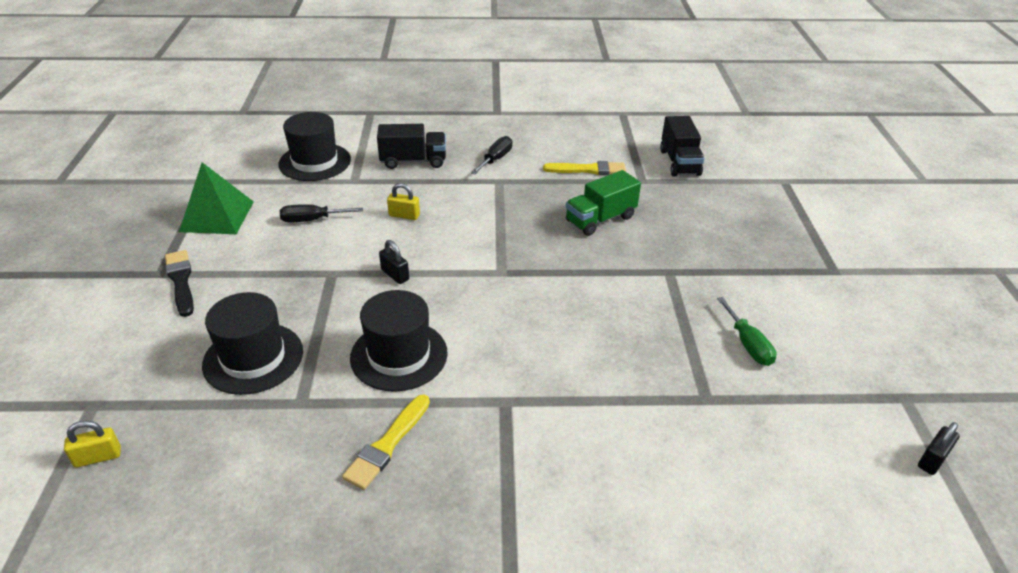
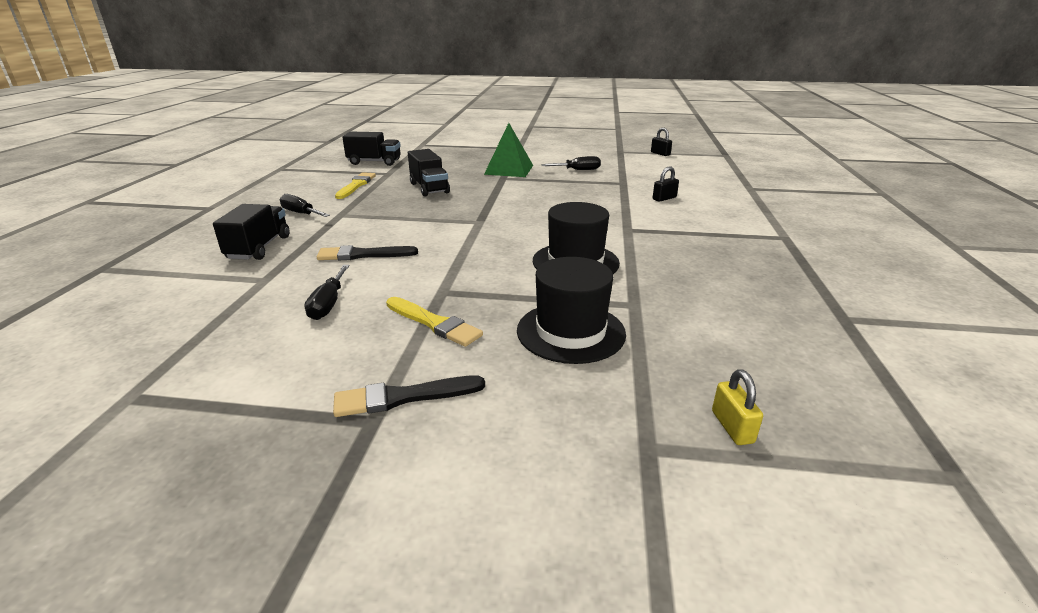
camera: 80 degrees left, 10 degrees down
(217, 216) = (253, 378): green pyramid -> green pyramid (509, 169)
(315, 162) = (186, 304): black hat -> none
(387, 444) = (677, 268): yellow brush -> yellow brush (434, 323)
(395, 275) = (461, 261): black padlock -> black padlock (664, 198)
(404, 215) = (363, 255): yellow padlock -> black brush
(600, 219) = (429, 188): green truck -> black truck
(748, 344) = (578, 170): green screwdriver -> black screwdriver

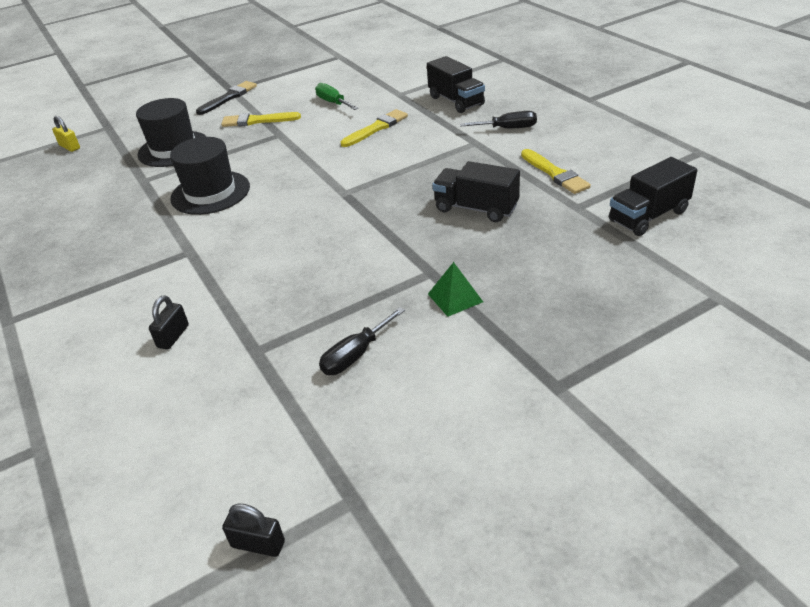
camera: 145 degrees right, 10 degrees up
(328, 304) = (333, 103): black screwdriver -> green screwdriver
(363, 255) = (376, 128): black brush -> yellow brush
(509, 169) = (455, 297): green pyramid -> green pyramid, size x0.56

